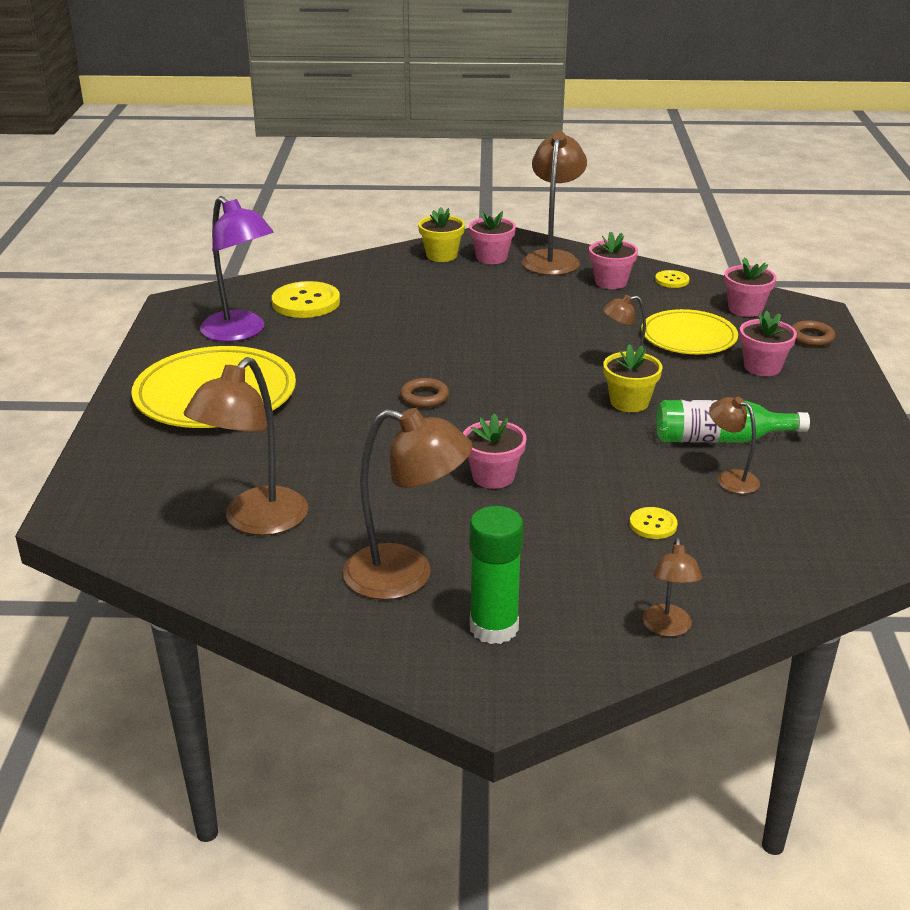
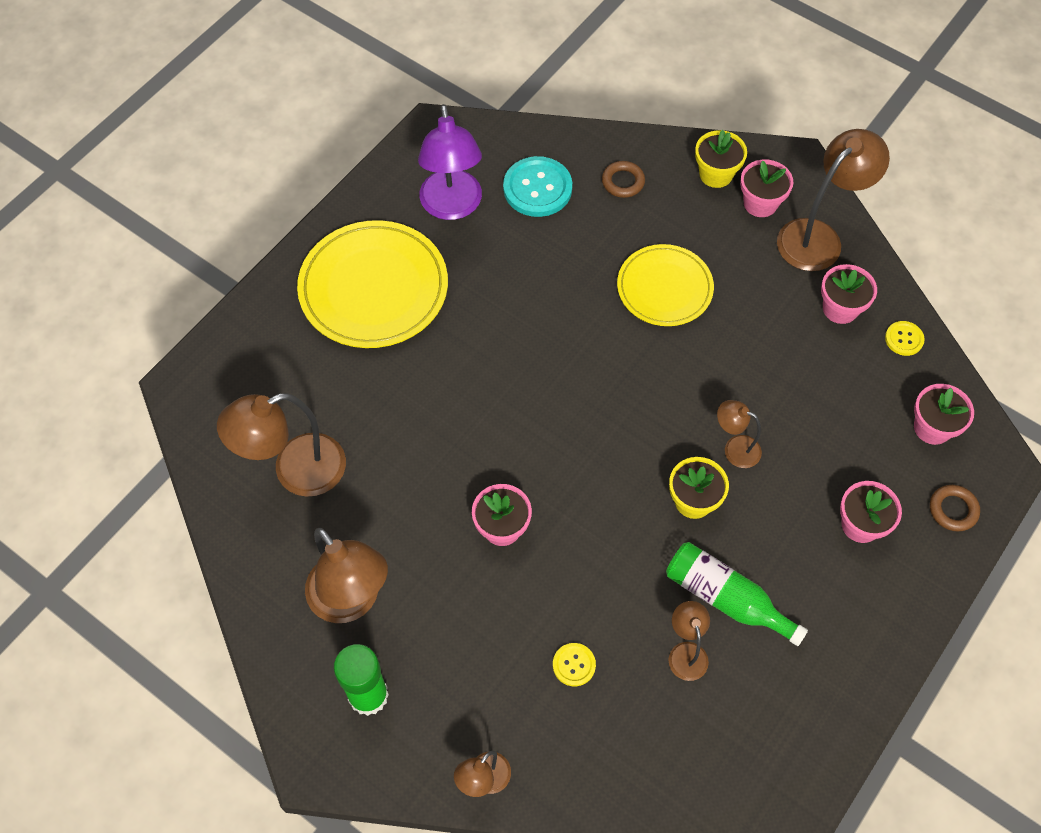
camera: 35 degrees right, 30 degrees up
(306, 302) = (537, 188): yellow button -> turquoise button
(424, 397) = (530, 390): brown ring -> brown ring (623, 182)
(688, 337) = (834, 439): yellow plate -> yellow plate (664, 288)

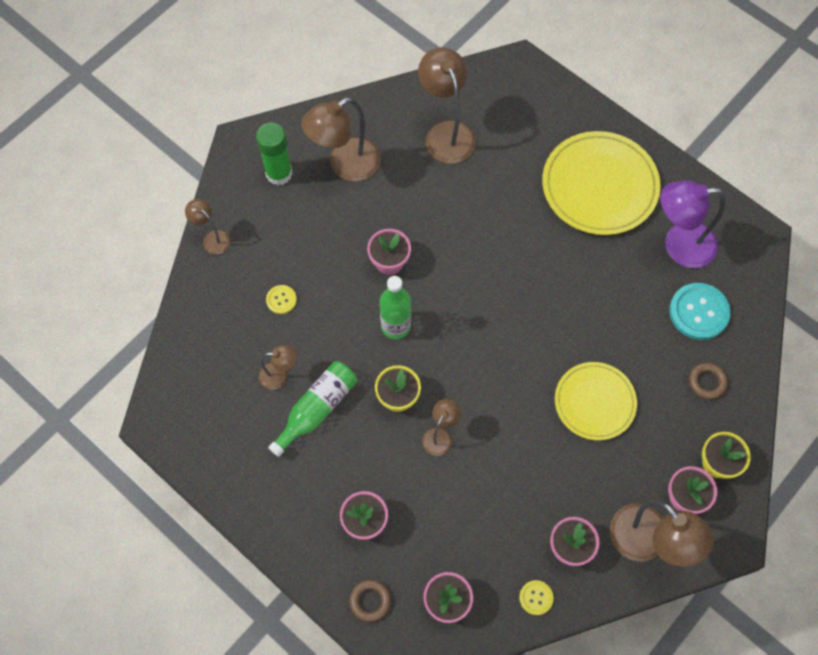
camera: 95 degrees right, 5 degrees up
(595, 512) = (395, 326): none -> green bottle

